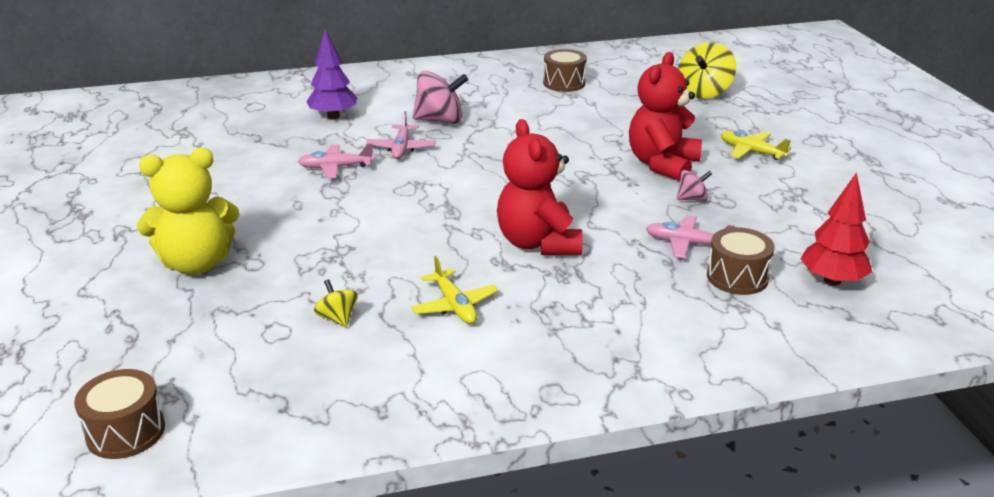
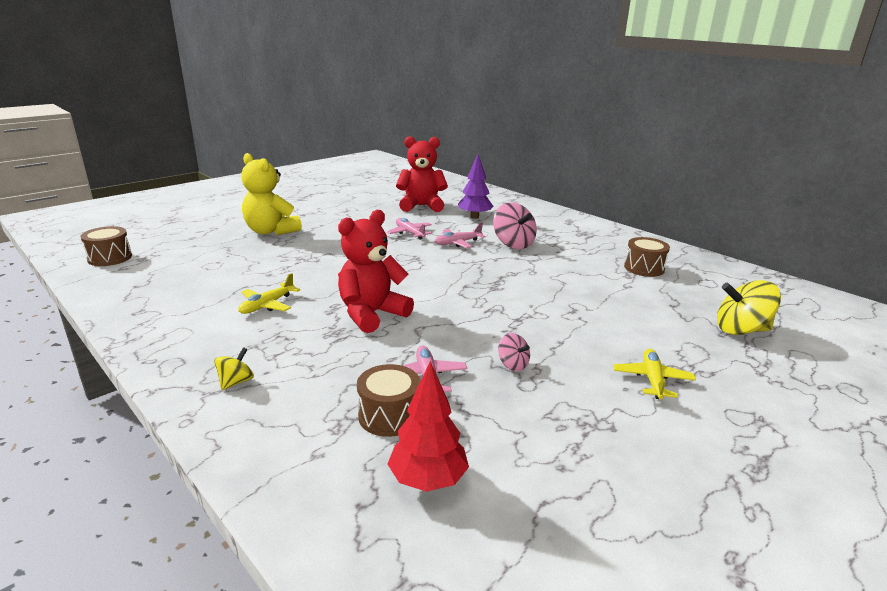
camera: 60 degrees right, 5 degrees down
(337, 318) = (234, 276): yellow spinning top -> yellow spinning top (236, 382)
(662, 164) = (559, 338): red teddy bear -> red teddy bear (421, 206)

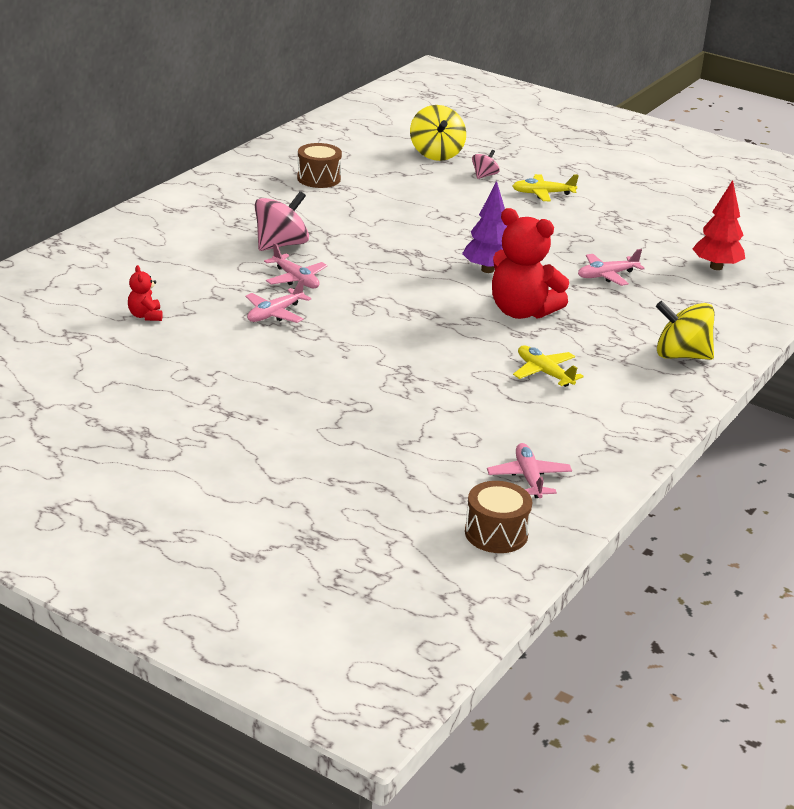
camera: 105 degrees left, 5 degrees up
(147, 276) = (528, 478): none -> pink plane
(236, 382) = (681, 355): yellow spinning top -> yellow spinning top, size x1.90
(267, 305) = (544, 372): yellow plane -> yellow plane turned 150 degrees counterclockwise
(271, 231) = (320, 424): yellow teddy bear -> none
(389, 415) = (667, 286): brown drum -> none
(421, 206) = (145, 316): red teddy bear -> red teddy bear, size x0.45
(474, 217) = (183, 272): purple tree -> purple tree (487, 270)
(512, 365) = (562, 243): pink spinning top -> pink spinning top (484, 175)

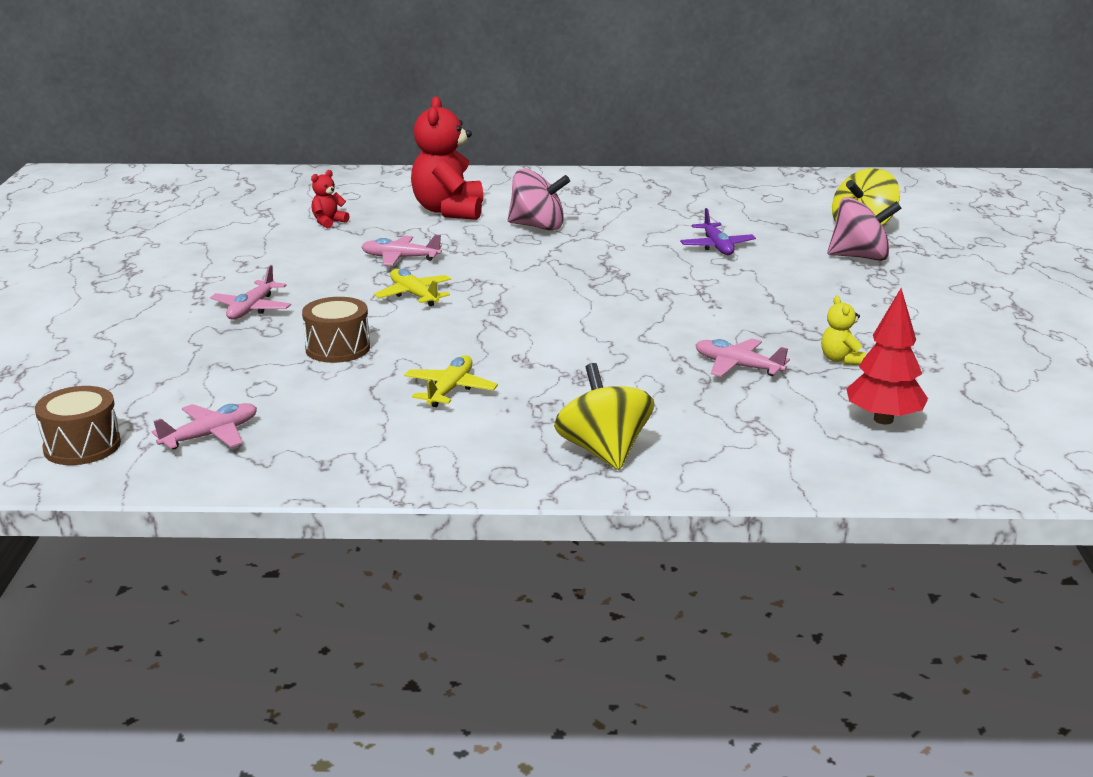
camera: 60 degrees right, 5 degrees down
(296, 279) = (480, 248): pink plane -> pink plane (252, 309)
(319, 178) = (701, 204): brown drum -> brown drum (338, 348)
(408, 206) = (717, 247): none -> purple plane
(484, 175) = (860, 257): pink spinning top -> pink spinning top, size x1.90
(487, 270) = (641, 310): purple tree -> none
(521, 311) = (572, 347): red teddy bear -> red teddy bear (449, 211)
(542, 193) = (877, 290): yellow plane -> yellow plane (414, 295)
(629, 245) = (841, 359): none -> yellow teddy bear

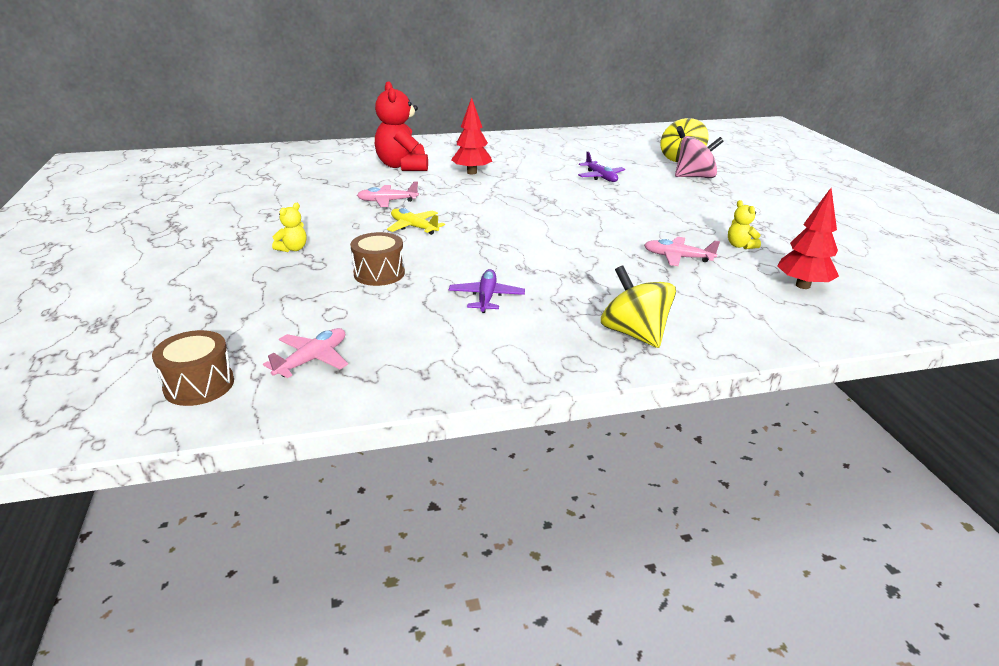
camera: 15 degrees left, 5 degrees up
(252, 309) = (293, 249): pink plane -> yellow teddy bear
(328, 222) = (318, 180): red teddy bear -> none
(450, 389) = (486, 297): yellow plane -> purple plane
(537, 226) = (472, 172): pink spinning top -> red tree

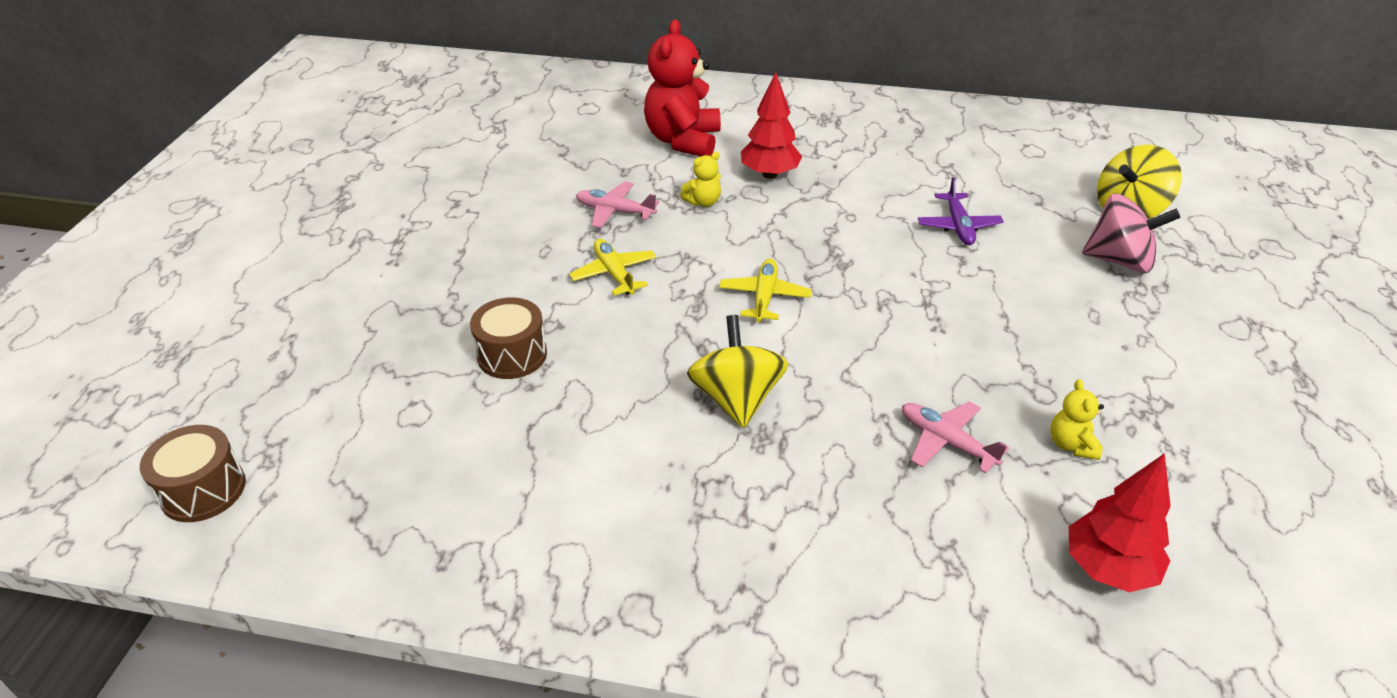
camera: 25 degrees right, 10 degrees up
(293, 249) = (442, 278): yellow teddy bear -> yellow teddy bear (703, 202)
(312, 359) = (339, 489): pink plane -> none
(486, 297) = (613, 442): purple plane -> none
(519, 221) = (764, 297): none -> yellow plane
(634, 333) = (760, 582): yellow spinning top -> yellow spinning top (736, 399)

